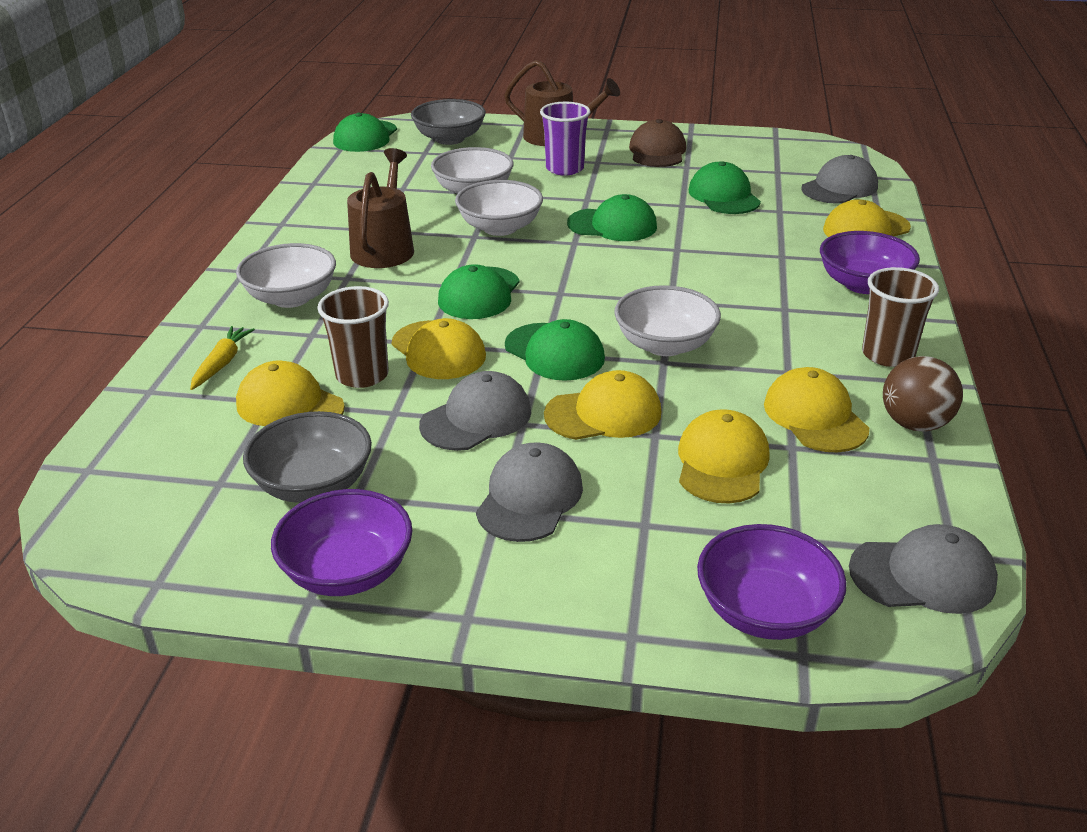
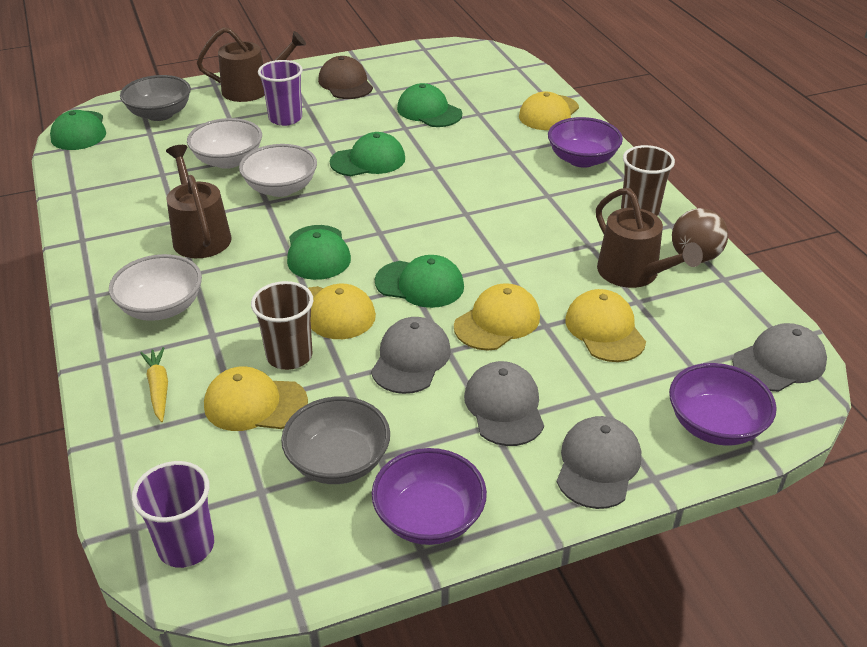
camera: 30 degrees left, 5 degrees up
(112, 503) = (186, 546): none -> purple cup
(665, 345) = (492, 251): white bowl -> none
(815, 416) = (633, 273): yellow cap -> brown watering can
(839, 188) = (504, 82): grey cap -> grey cap (598, 465)

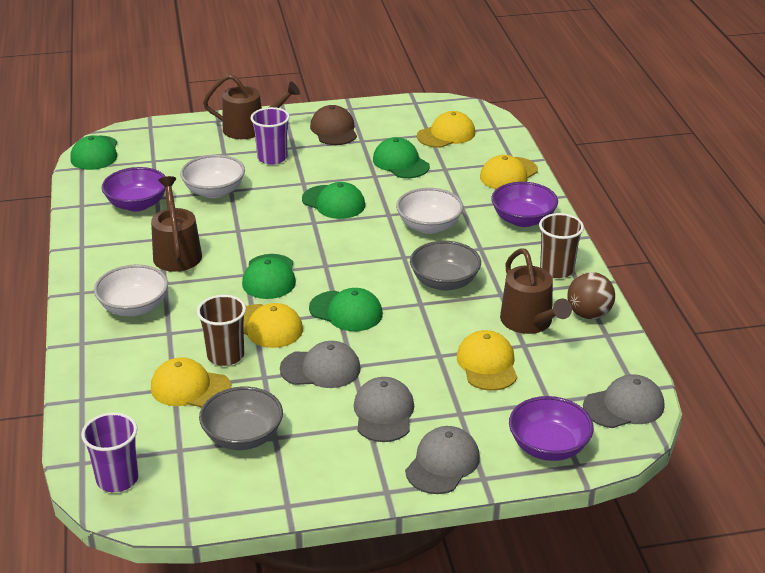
camera: 10 degrees right, 5 degrees down
(158, 388) = (119, 368): yellow carrot -> none
(160, 114) = (165, 144): grey bowl -> grey bowl (444, 282)
(281, 188) = (253, 219): white bowl -> white bowl (429, 226)
(368, 160) = (333, 202): green cap -> green cap turned 45 degrees clockwise
(411, 359) = (321, 369): grey cap -> grey cap turned 60 degrees clockwise
(429, 517) = (300, 483): purple bowl -> purple bowl (137, 204)
(497, 321) = (400, 348): yellow cap -> yellow cap (446, 134)

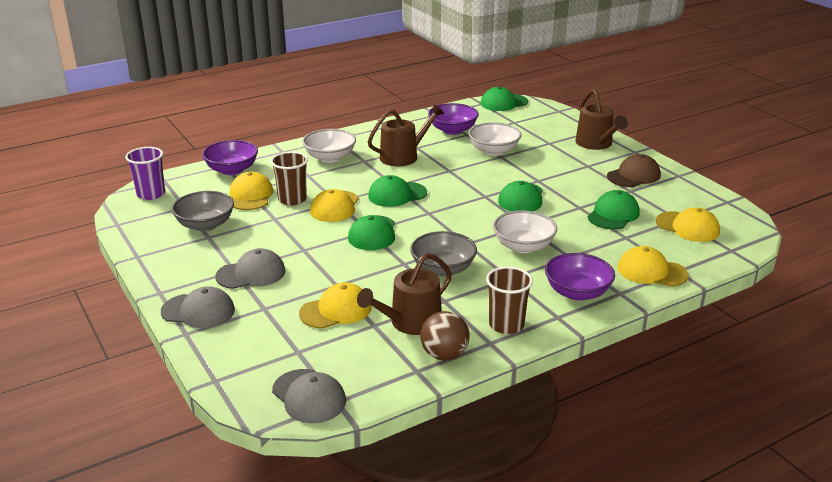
camera: 70 degrees right, 5 degrees down
(272, 158) = (562, 161): purple cup -> none
(321, 369) = (294, 238): grey cap -> none
(548, 446) = (235, 360): purple bowl -> purple bowl (232, 170)

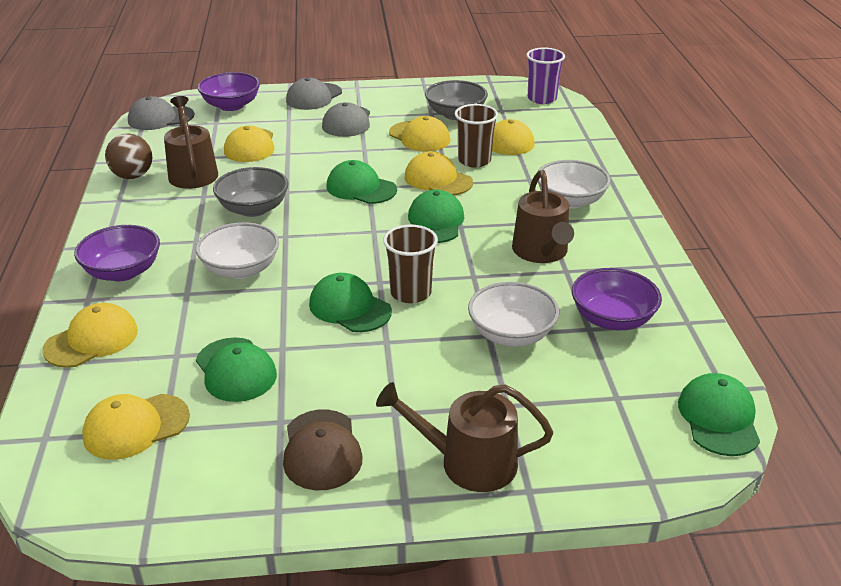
camera: 115 degrees right, 5 degrees up
(232, 170) = (573, 141): purple bowl -> purple bowl (231, 105)
(262, 231) = (419, 137): none -> yellow cap
(506, 325) = (130, 215): brown cup -> brown cup (410, 293)

